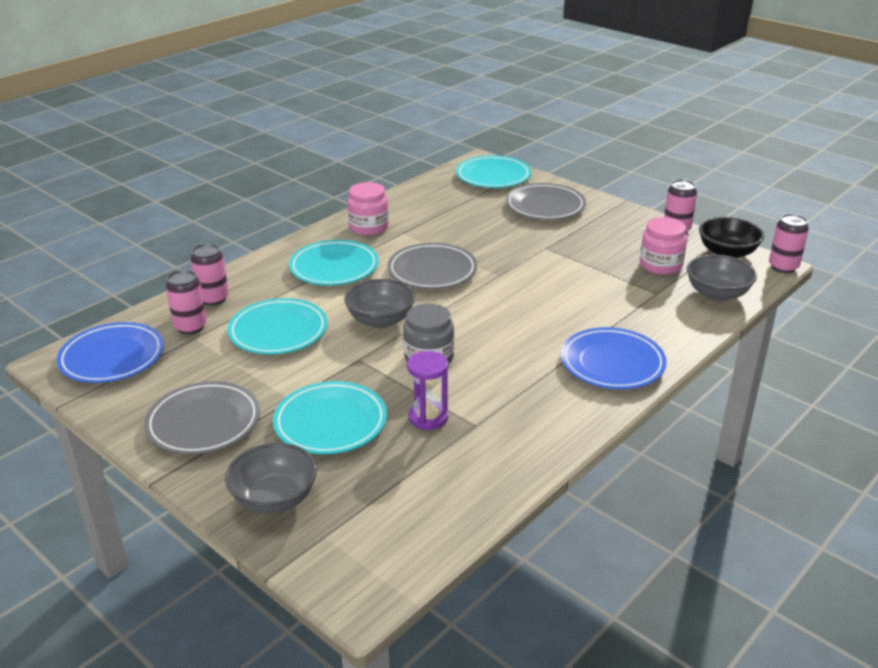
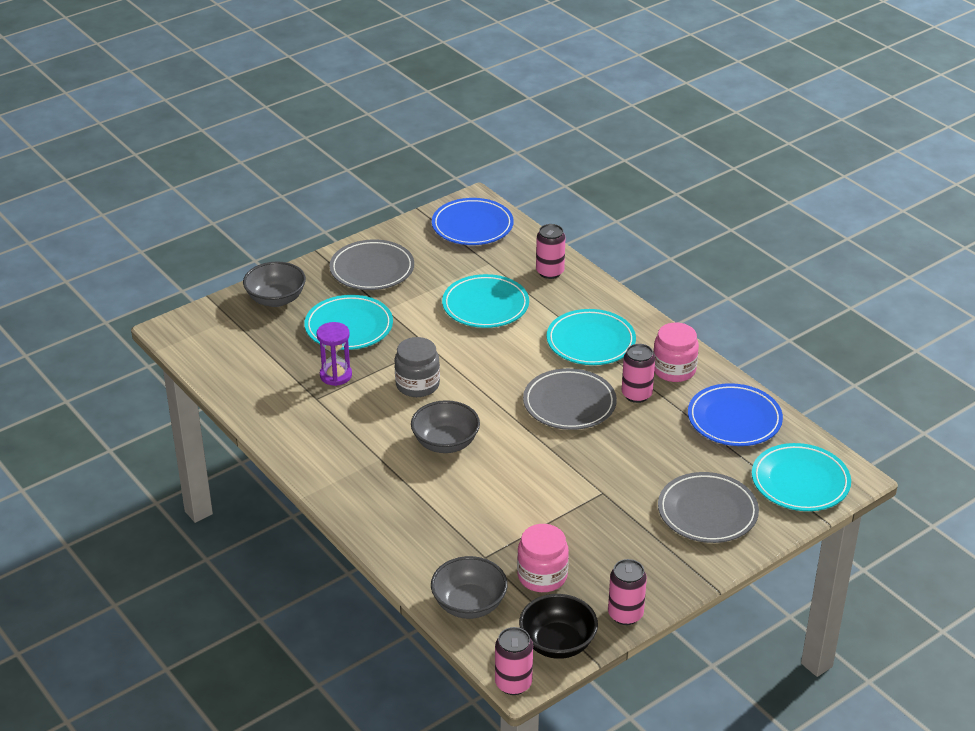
camera: 100 degrees right, 5 degrees up
(190, 327) = (506, 261): pink can -> pink can (636, 394)
(380, 320) = (486, 363): grey bowl -> grey bowl (445, 443)
(612, 363) = (371, 493): blue plate -> blue plate (734, 419)

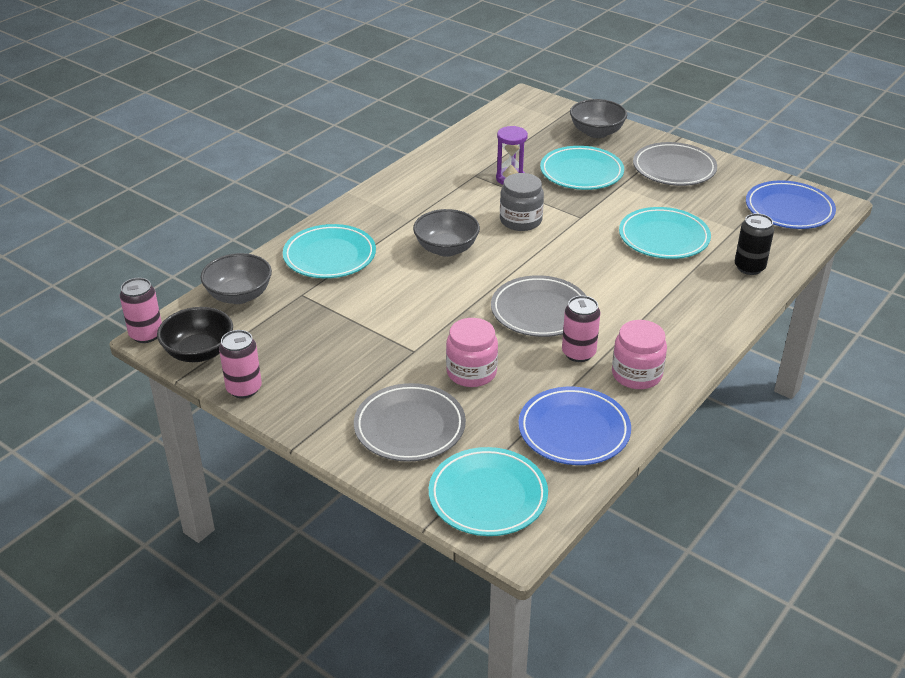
camera: 75 degrees right, 0 degrees up
(542, 576) = (284, 330): pink jar -> pink jar (471, 372)
(550, 272) = (749, 267): pink can -> black can
(590, 342) = (649, 310): turquoise plate -> turquoise plate (329, 256)

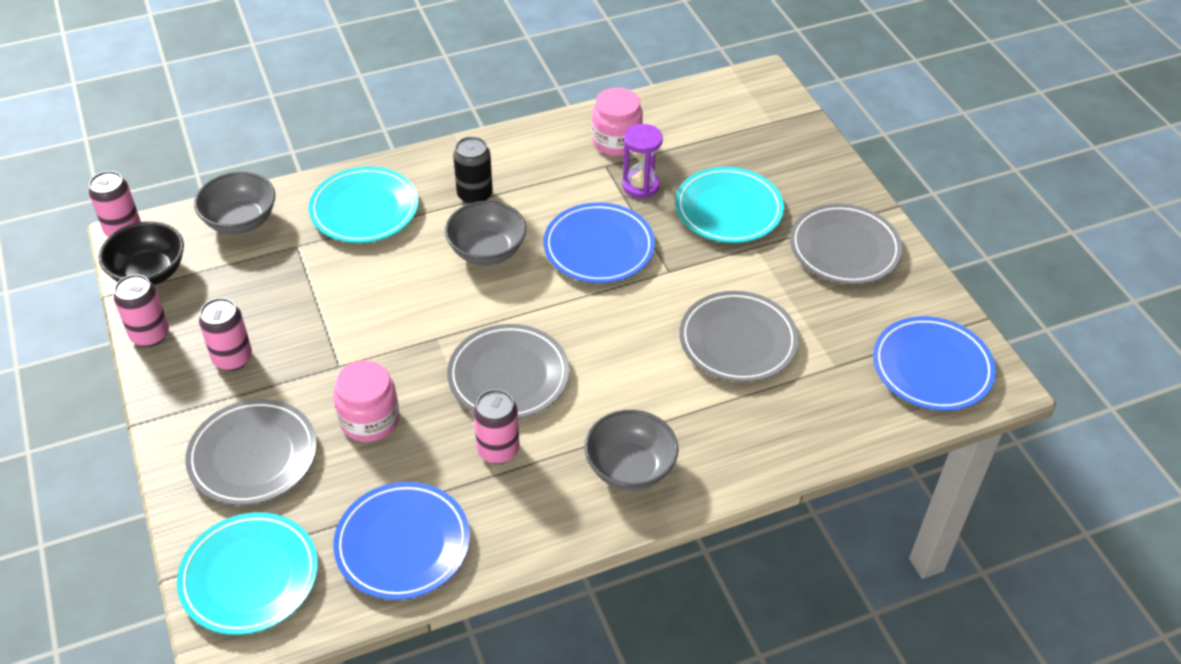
camera: 30 degrees right, 10 degrees up
(327, 377) = (232, 358): none -> pink can
(520, 220) = (599, 247): grey jar -> blue plate
(596, 132) = (800, 160): grey bowl -> grey bowl (630, 468)
(636, 374) = (533, 508): pink jar -> pink jar (616, 142)
(663, 238) = (737, 341): turquoise plate -> grey plate
(749, 267) = (800, 428): black can -> black can (475, 195)

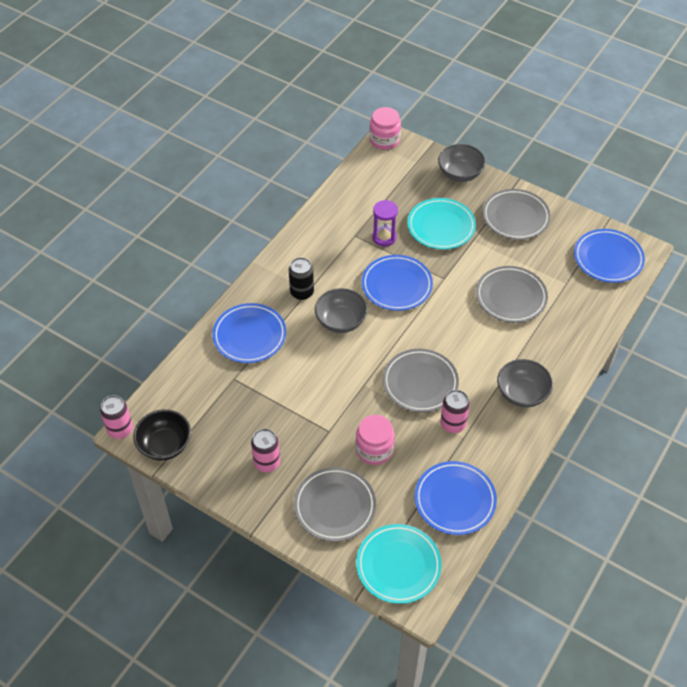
camera: 35 degrees left, 5 degrees up
(150, 335) = (206, 479): pink can -> none
(240, 221) = (185, 383): grey bowl -> grey bowl (460, 173)
(364, 210) = (249, 336): turquoise plate -> blue plate
(616, 142) = (347, 218): pink jar -> pink jar (384, 140)

